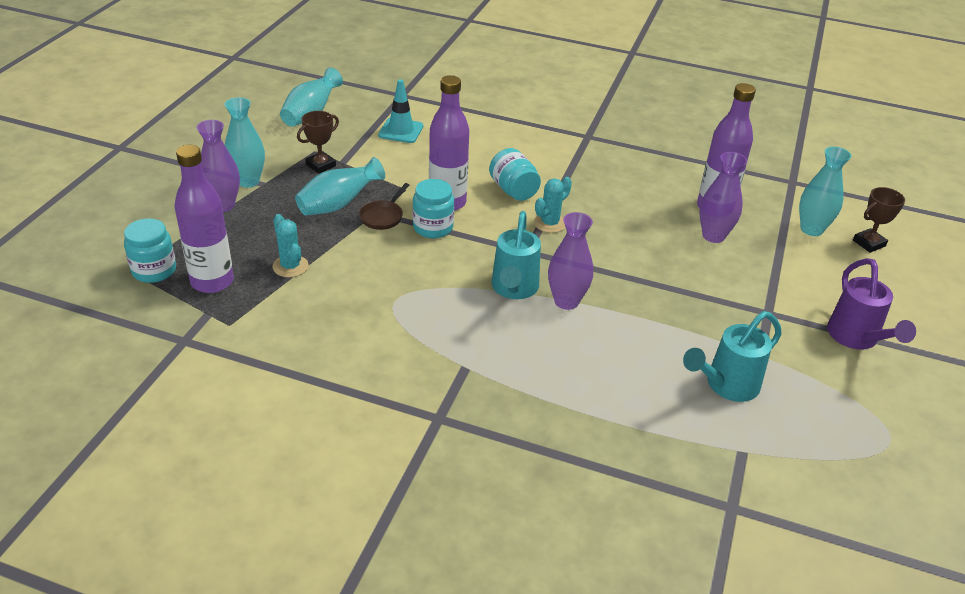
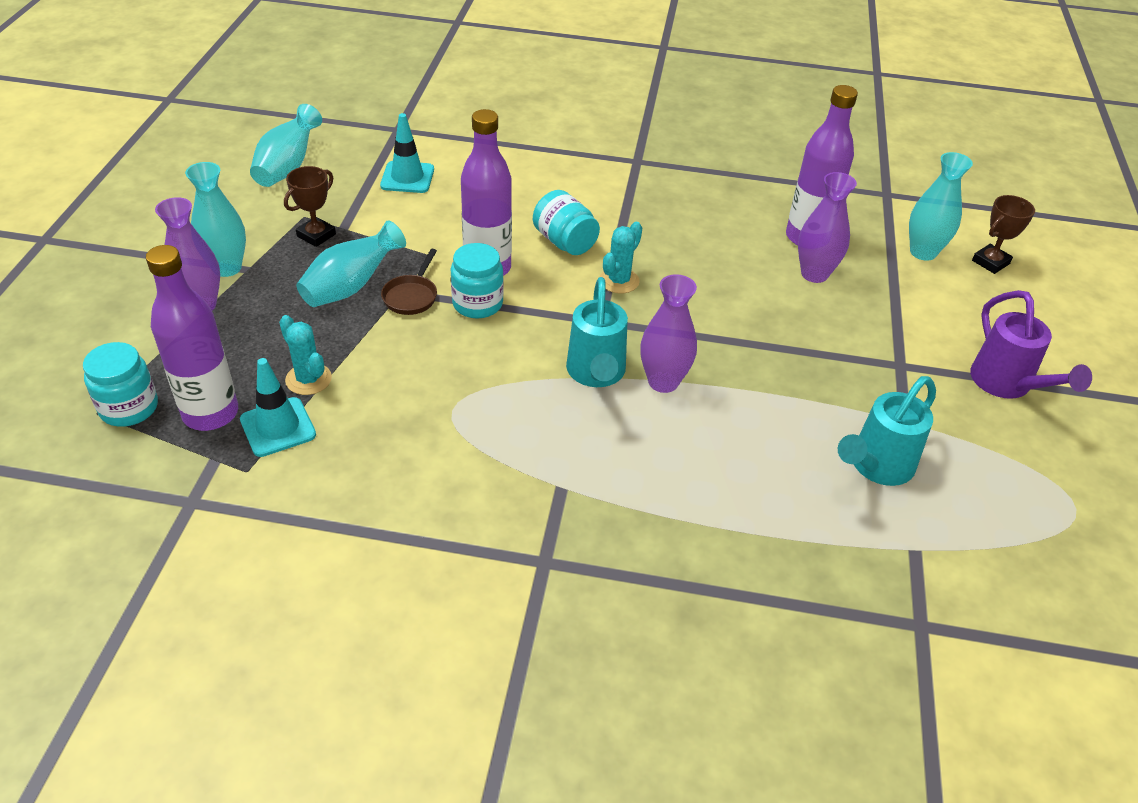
camera: 10 degrees left, 5 degrees up
(259, 297) = (278, 427): none -> turquoise traffic cone

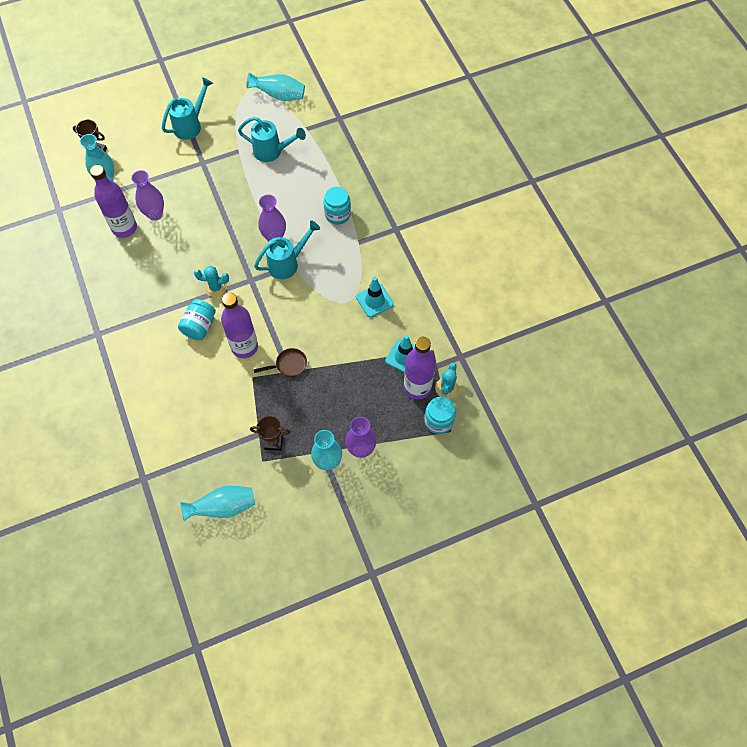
camera: 120 degrees left, 20 degrees up
(308, 379) = (371, 366): turquoise cactus -> turquoise cactus (447, 388)
(351, 286) = (300, 395): turquoise vase -> turquoise vase (279, 95)
(407, 177) = (191, 436): turquoise traffic cone -> turquoise traffic cone (374, 300)
(477, 304) = (274, 334): turquoise jar -> turquoise jar (337, 214)
(1006, 385) = (190, 125): purple watering can -> turquoise watering can

